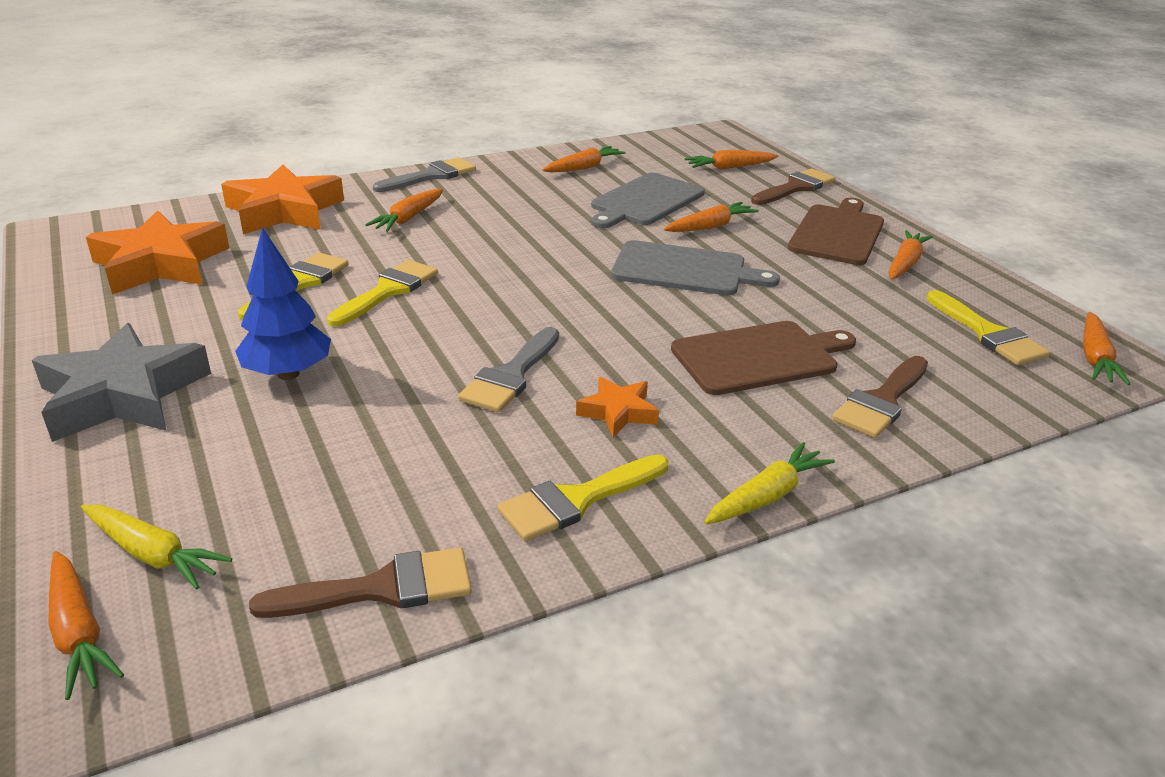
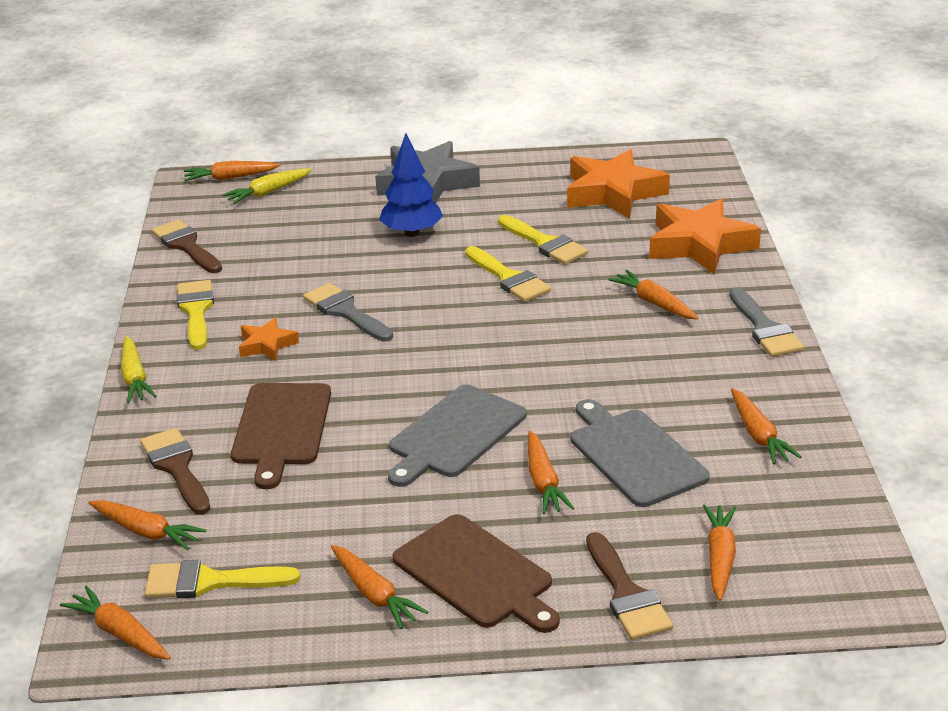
camera: 115 degrees right, 0 degrees up
(381, 588) = (186, 246): brown brush -> brown brush turned 135 degrees clockwise
(981, 387) = (146, 532): none -> orange carrot

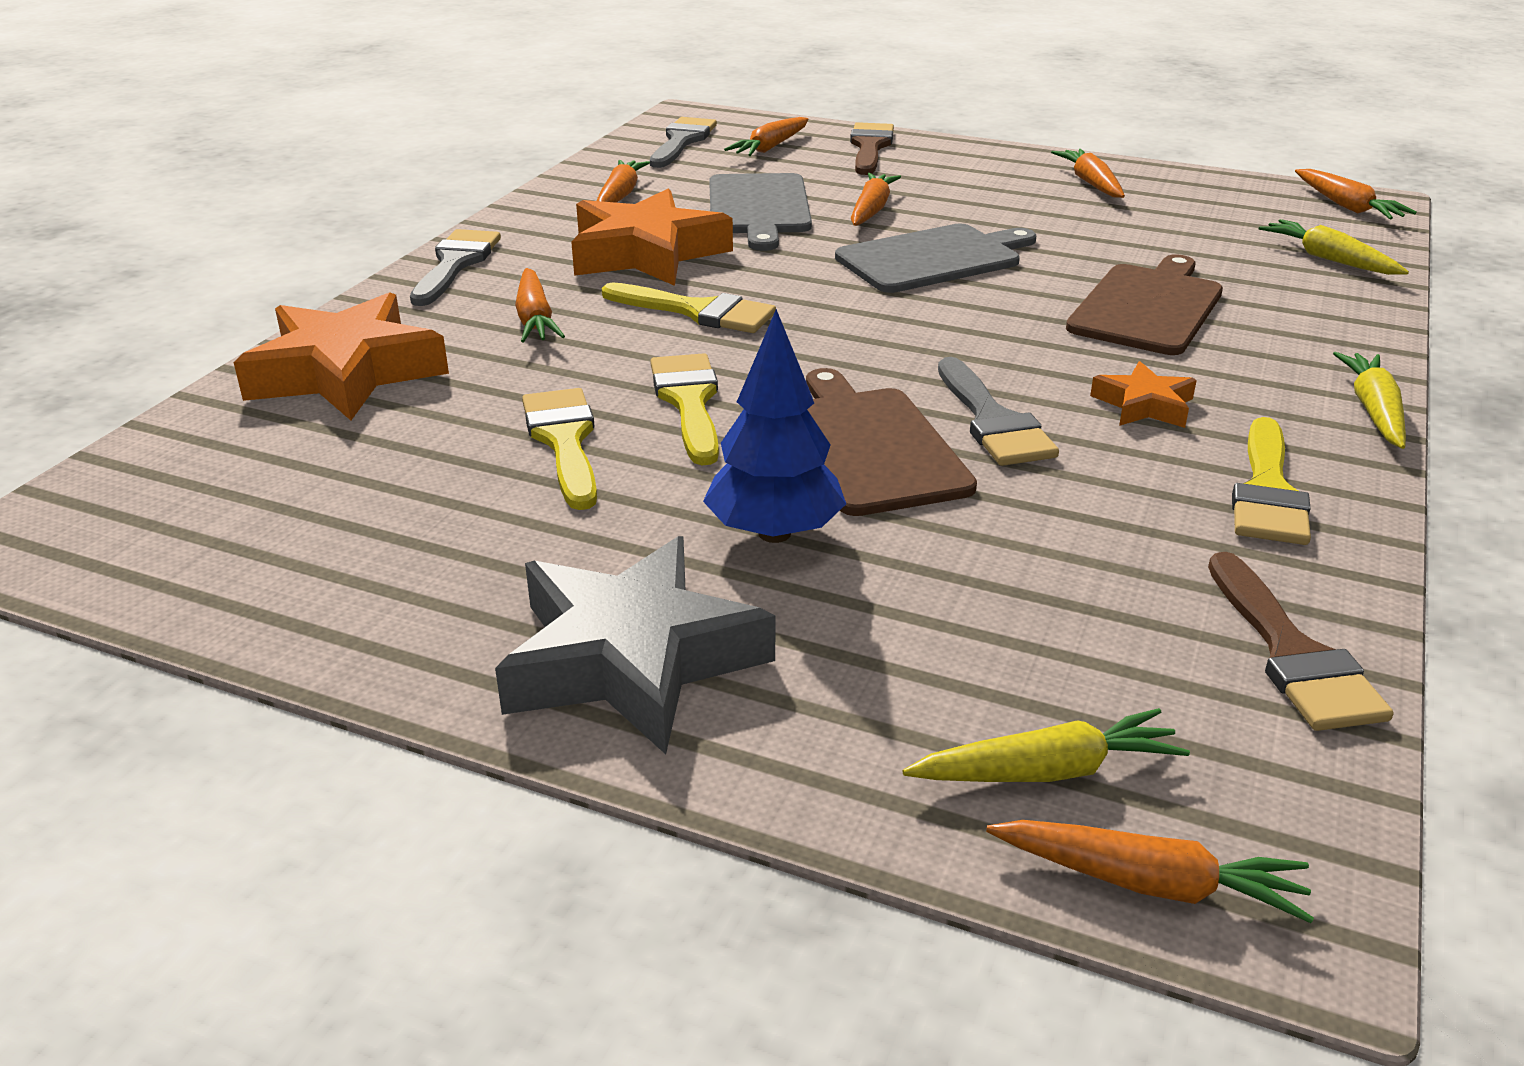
camera: 155 degrees left, 0 degrees up
(146, 532) = (1328, 259): orange carrot -> yellow carrot
(177, 468) = (1295, 300): brown brush -> none
(210, 581) = (1253, 217): yellow brush -> yellow brush (697, 311)
(476, 574) = (988, 176): brown cutting board -> brown cutting board (869, 446)
(613, 193) = (312, 502): orange star -> orange star (646, 253)
(813, 540) = (682, 141): none -> grey brush

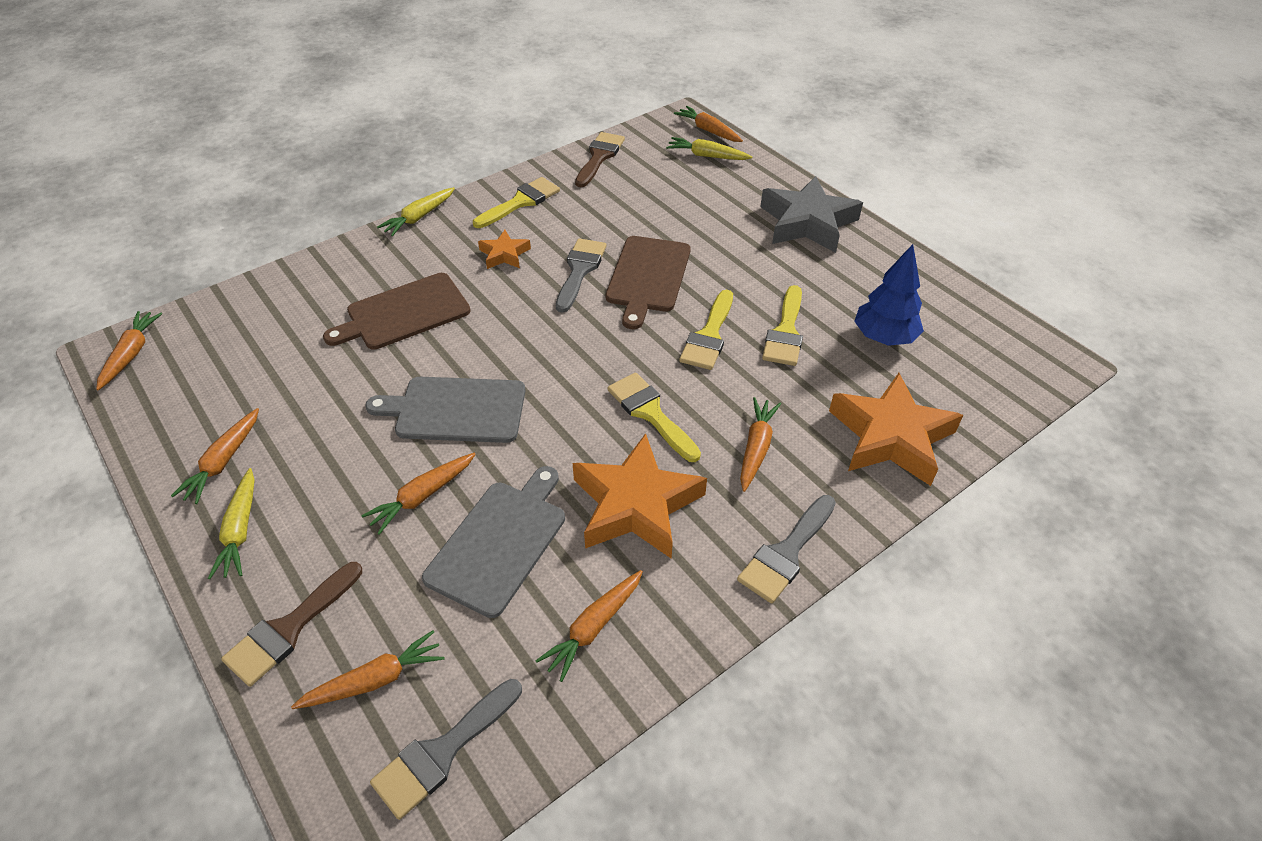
camera: 150 degrees left, 15 degrees up
(775, 533) = (724, 250): blue tree -> blue tree (883, 337)
(1328, 259) = (246, 311): yellow carrot -> yellow carrot (240, 530)

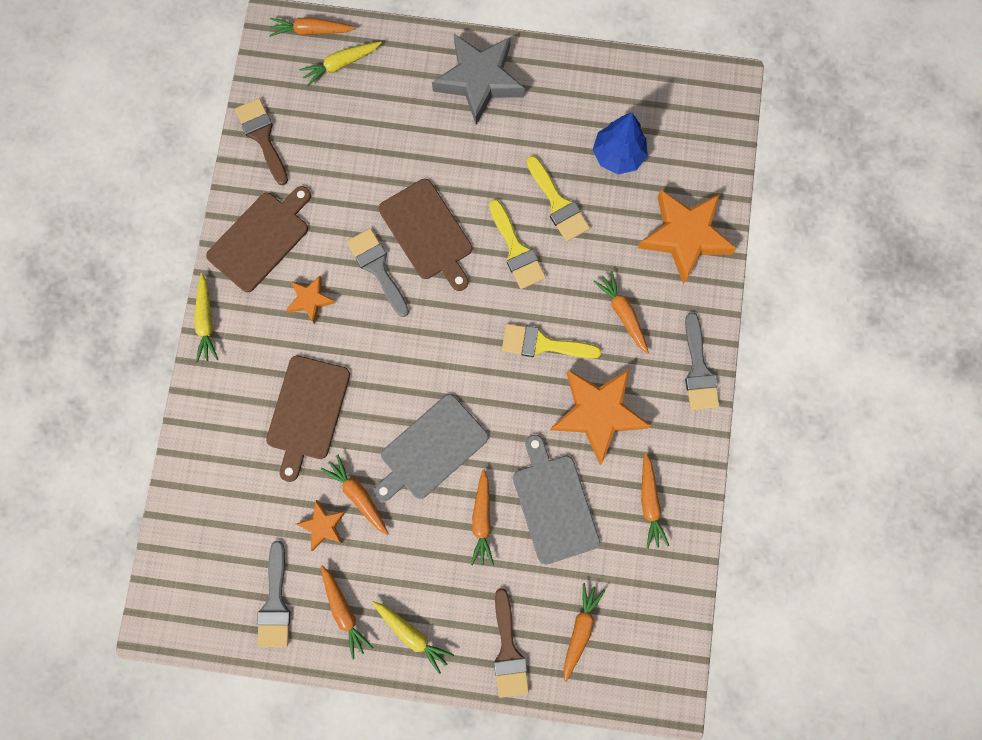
camera: 45 degrees left, 30 degrees up
(131, 354) = (175, 610): orange carrot -> orange carrot (358, 495)
(303, 390) = (323, 526): none -> orange star
(443, 751) = (648, 626): grey brush -> grey brush (275, 602)
(521, 202) = (261, 239): yellow brush -> brown cutting board

